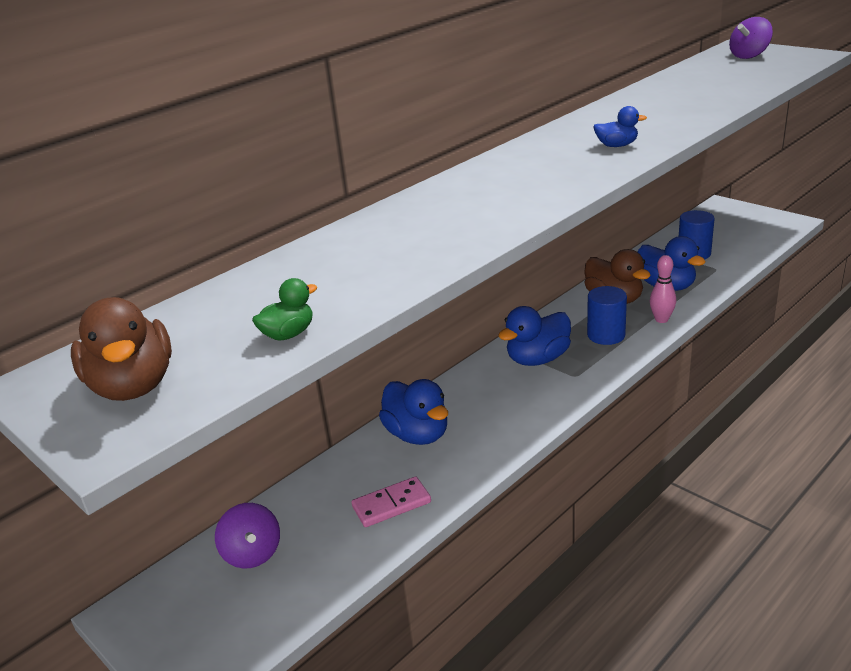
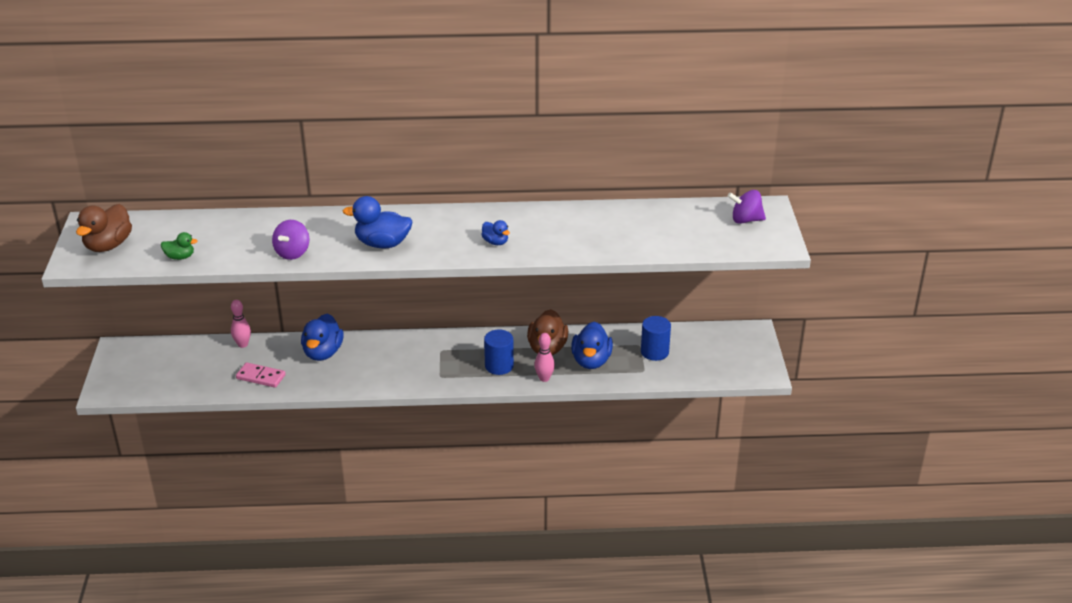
camera: 40 degrees right, 5 degrees up
(252, 554) = (185, 358): purple spinning top -> purple spinning top (292, 253)
(306, 489) = (243, 344): none -> pink bowling pin
(537, 359) = (441, 354): blue duck -> blue duck (382, 244)

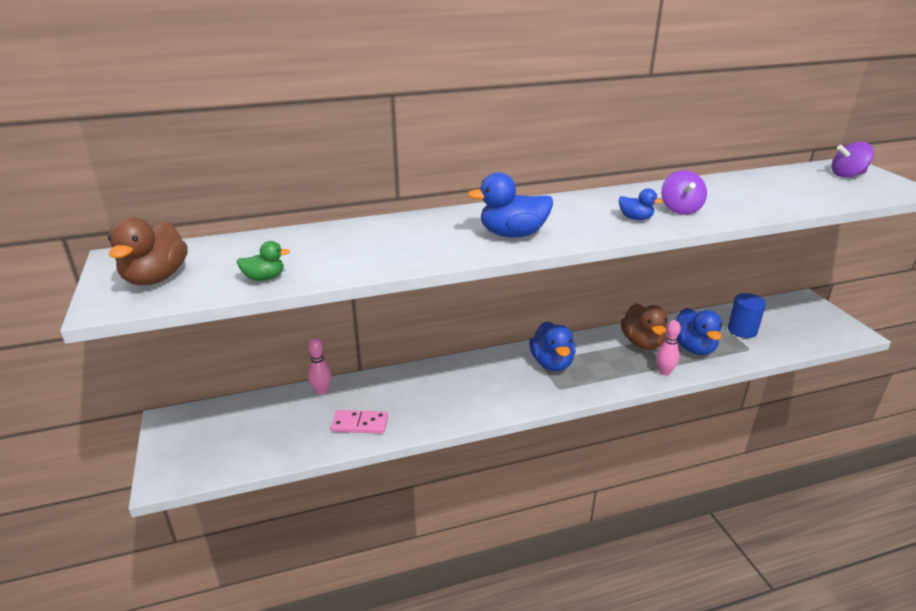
camera: 15 degrees left, 5 degrees down
(292, 253) = (411, 255): purple spinning top -> purple spinning top (680, 209)
(323, 353) = (417, 385): blue duck -> blue duck (551, 363)
(499, 366) = (610, 367): blue cylinder -> none

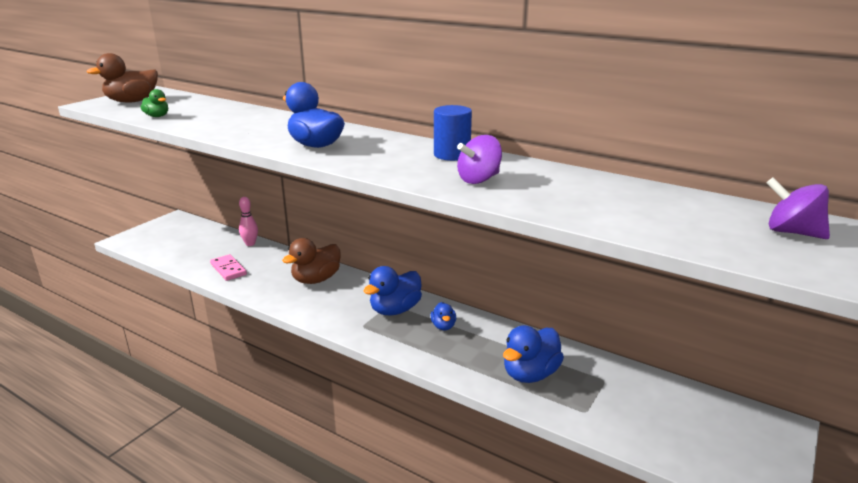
camera: 50 degrees right, 5 degrees down
(635, 218) = (422, 170): blue duck -> blue duck (443, 326)
(642, 343) = (494, 342): brown duck -> brown duck (316, 279)
(664, 372) = (460, 370): pink bowling pin -> none
(742, 330) = (617, 395): blue cylinder -> blue cylinder (452, 155)

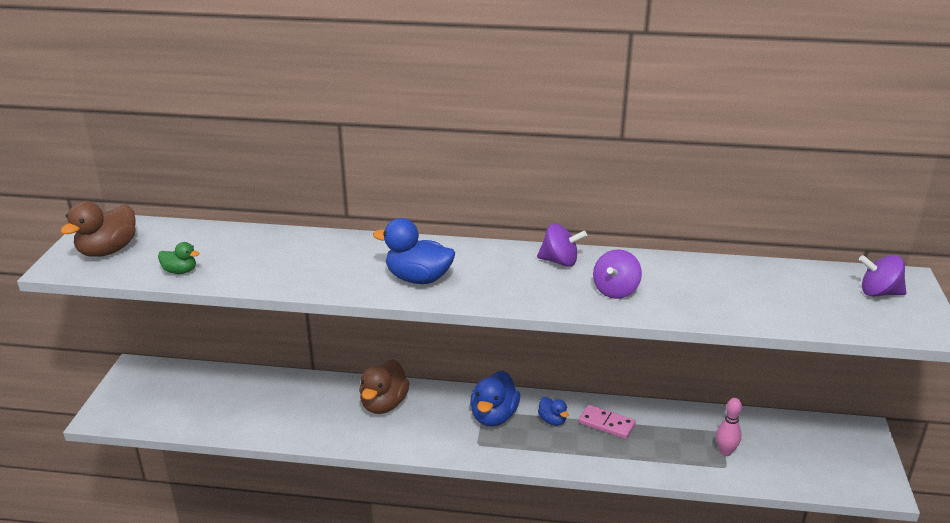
camera: 25 degrees left, 5 degrees up
(228, 269) = (274, 420): pink domino -> pink domino (606, 424)
(250, 244) = (266, 379): pink bowling pin -> pink bowling pin (725, 451)
(452, 155) = (560, 261): blue cylinder -> purple spinning top
(530, 374) = (661, 446): blue duck -> none

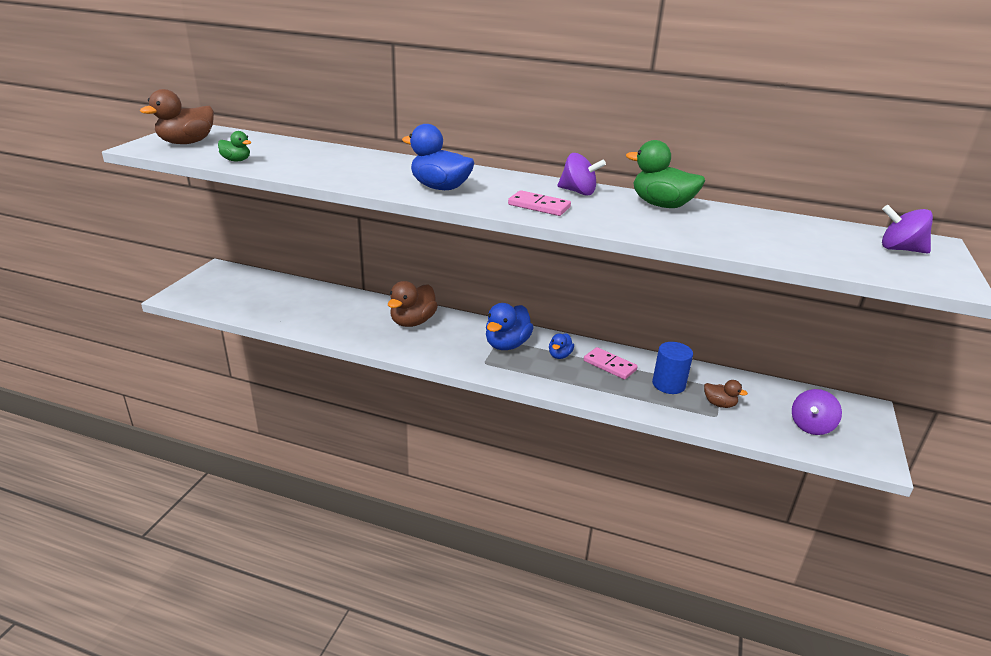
camera: 10 degrees right, 0 degrees up
(528, 290) = (539, 206): none -> pink domino
(552, 420) = (559, 355): blue duck -> blue duck turned 45 degrees clockwise
(615, 291) = (623, 216): purple spinning top -> purple spinning top (811, 426)
(647, 267) = (661, 205): none -> green duck
(671, 437) = (668, 384): none -> blue cylinder
(725, 451) = (719, 404): pink bowling pin -> brown duck

